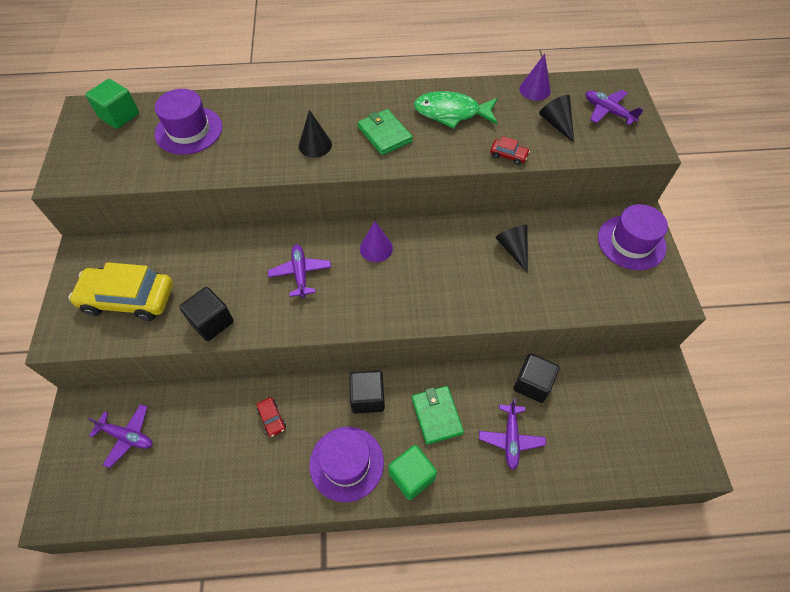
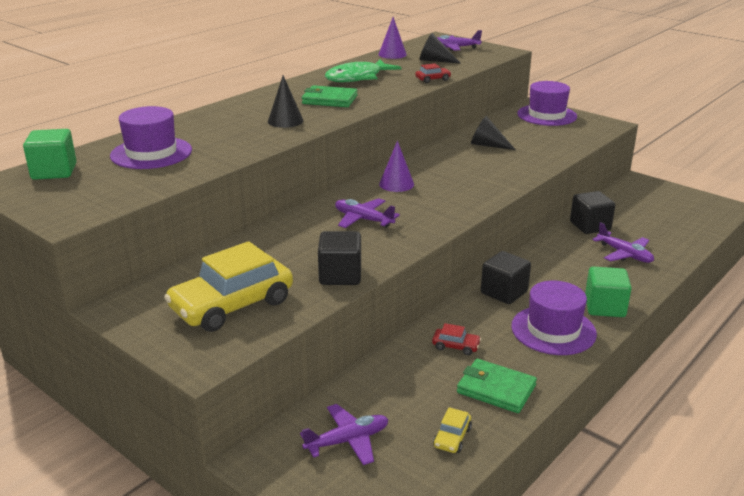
camera: 45 degrees left, 30 degrees down
(172, 489) = (452, 437): none -> yellow car
(436, 415) = (564, 272): green wallet -> green wallet (496, 389)

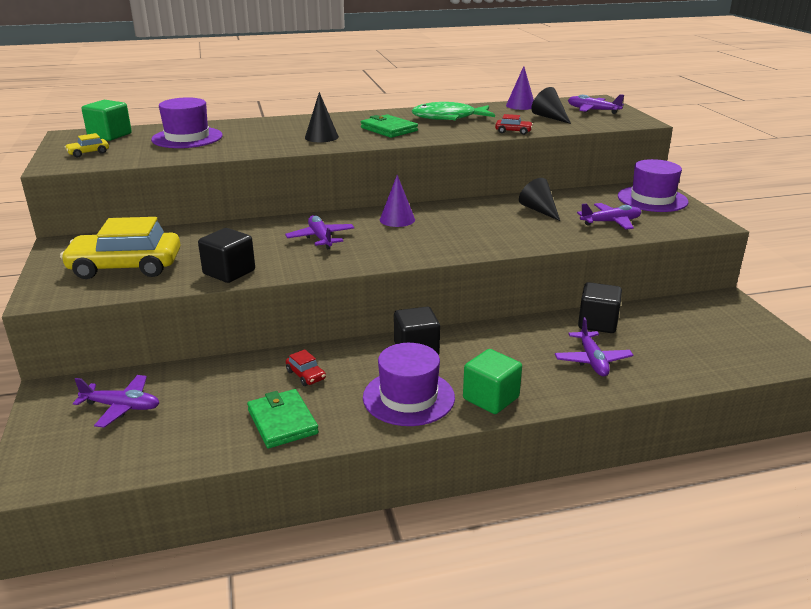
camera: 35 degrees right, 0 degrees up
(452, 437) = (191, 441): yellow car -> yellow car (88, 153)
(549, 141) = (610, 222): none -> purple plane

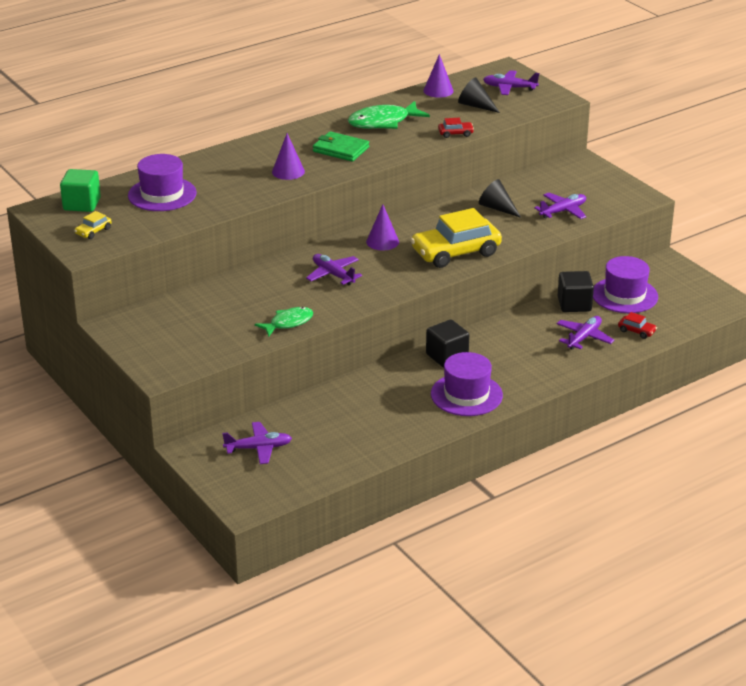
camera: 20 degrees left, 5 degrees up
(126, 267) = (196, 335): yellow car -> yellow car (455, 252)
(229, 272) = (288, 323): black cube -> green fish
(282, 421) = (388, 431): green wallet -> none
(306, 375) = (377, 395): red car -> red car (636, 331)
(321, 137) = (288, 171): black cone -> purple cone
(491, 398) = (525, 383): green cube -> none
(592, 360) = (584, 337): purple plane -> purple plane turned 120 degrees counterclockwise
(652, 199) = (586, 177): purple hat -> purple hat (624, 295)

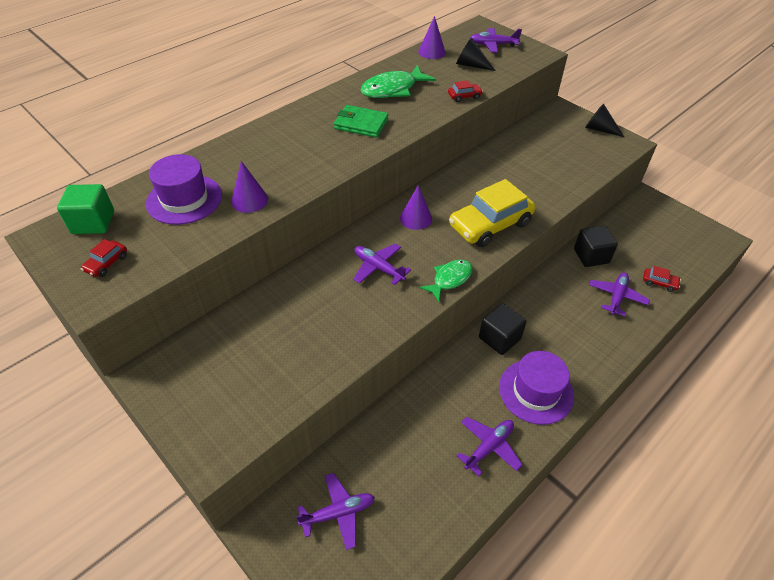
camera: 10 degrees left, 15 degrees up
(93, 231) = (106, 263): yellow car -> red car
(288, 171) = (315, 156): purple cone -> purple cone (249, 200)
(288, 323) = (347, 346): green fish -> green fish (450, 279)
(497, 208) = (508, 167): black cone -> black cone (599, 129)
(563, 211) = (568, 165): purple plane -> purple plane (489, 447)
(624, 295) = (629, 240): purple hat -> none

